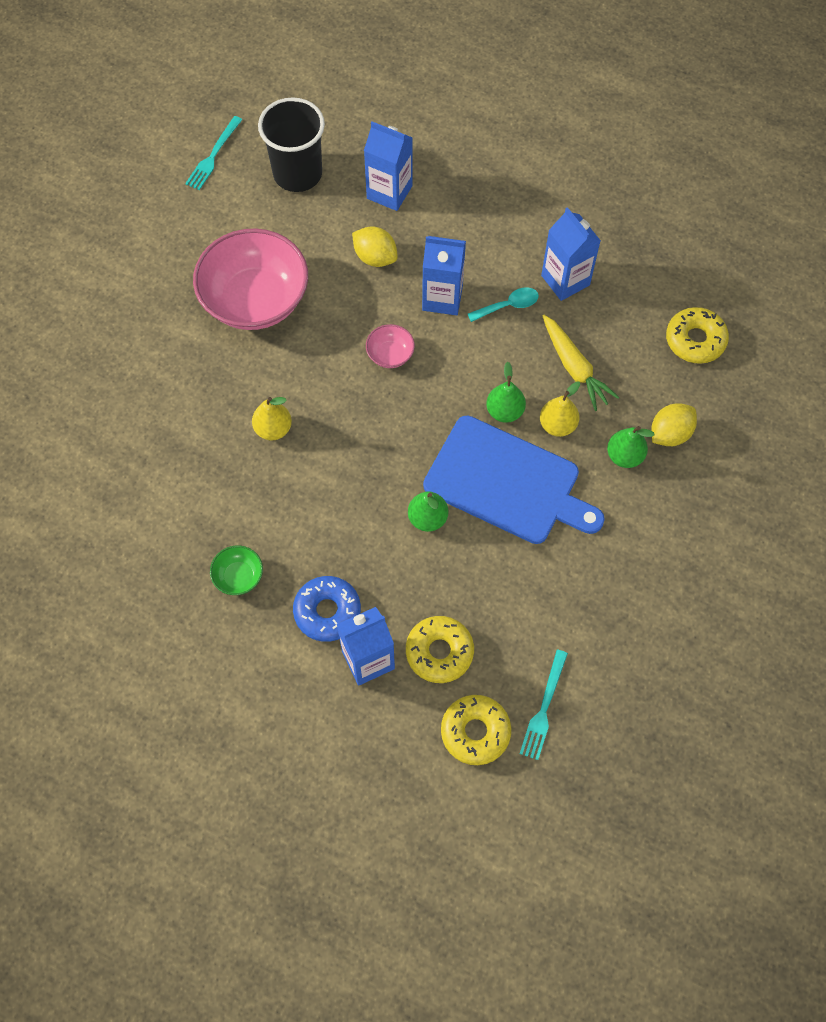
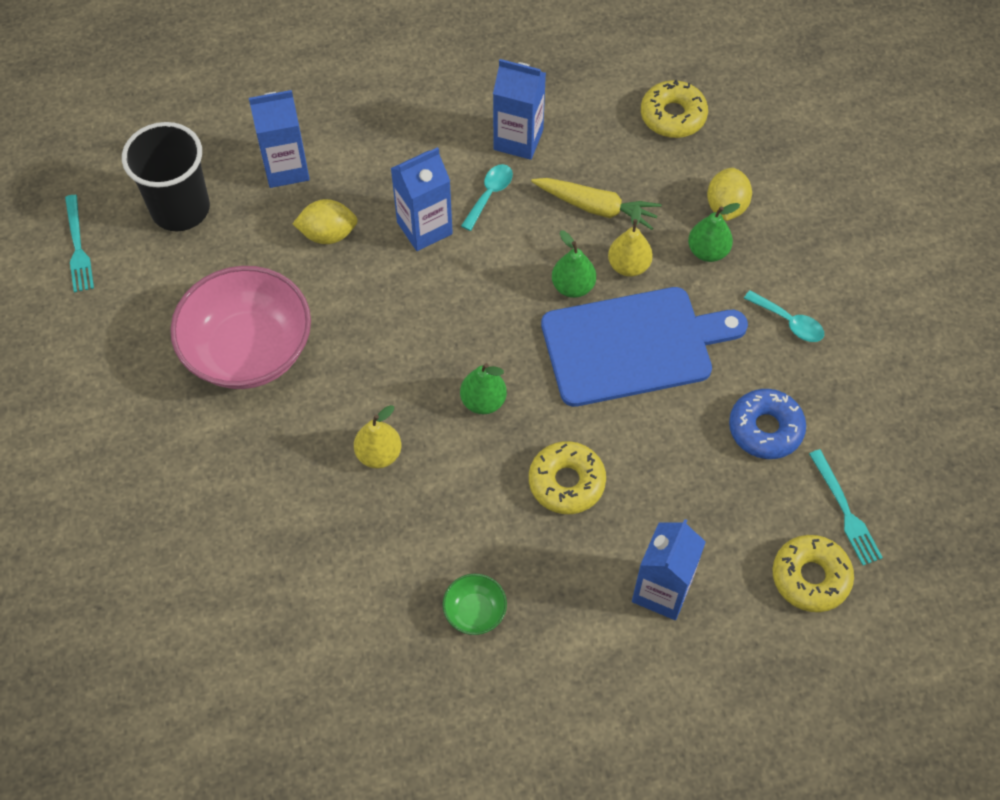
camera: 40 degrees left, 5 degrees down
(327, 611) = (586, 578): blue donut -> blue donut (765, 429)
(390, 354) = (424, 310): pink bowl -> none
(427, 518) = (595, 427): green pear -> green pear (483, 401)
(439, 652) = (715, 534): yellow donut -> yellow donut (566, 482)
(634, 549) = (789, 322): none -> turquoise spoon

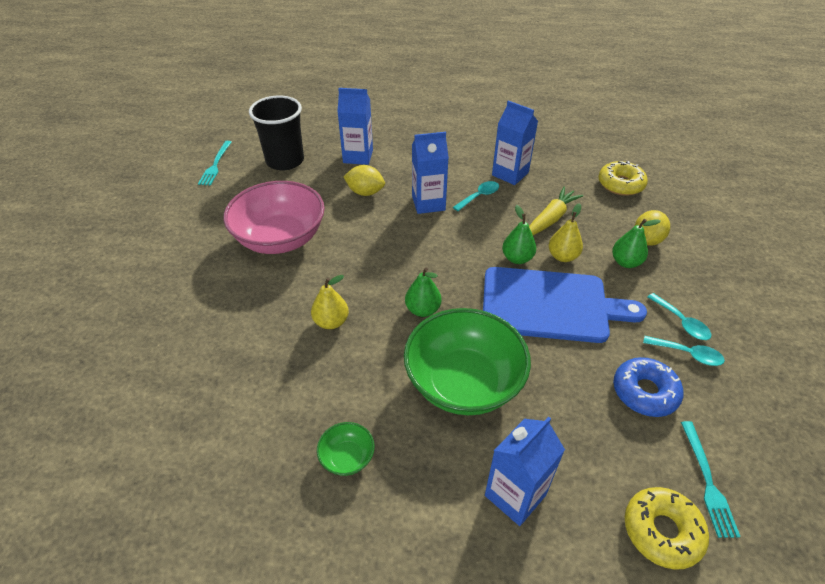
camera: 20 degrees right, 15 degrees down
(566, 482) = (463, 382): yellow donut -> green bowl
(596, 208) = (550, 219): yellow carrot -> yellow carrot turned 90 degrees counterclockwise
(802, 364) = (687, 354): none -> turquoise spoon

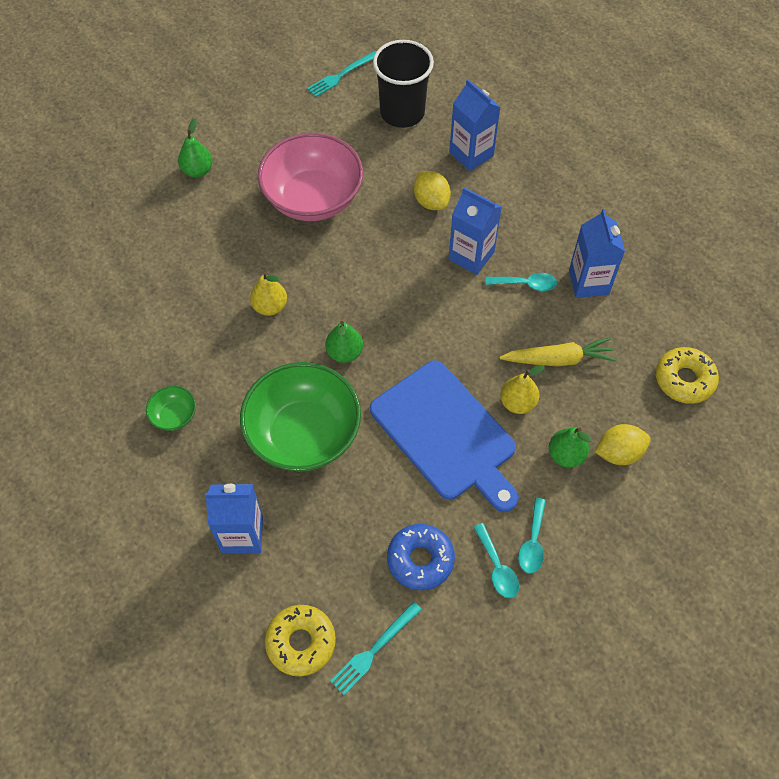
camera: 45 degrees right, 15 degrees up
(517, 258) = (476, 372): green pear -> green pear (197, 170)

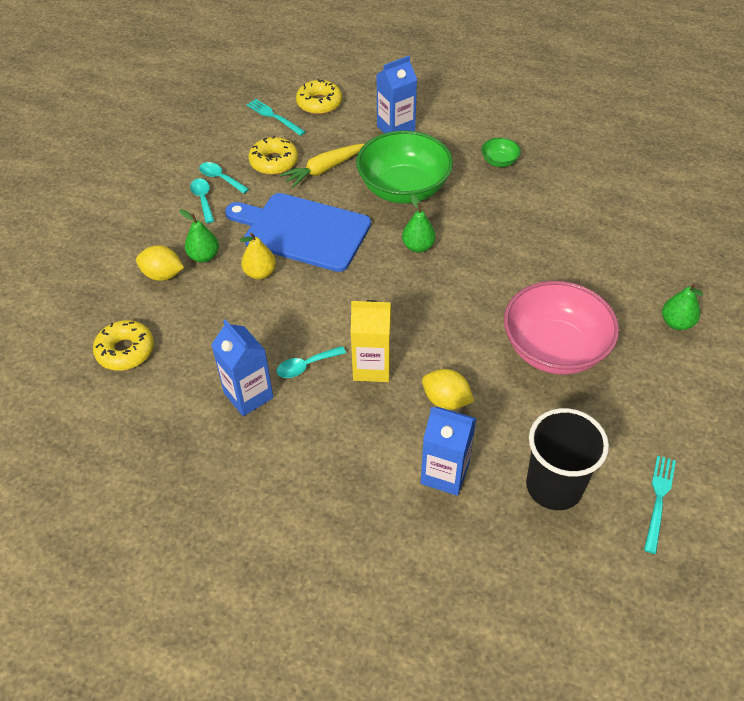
camera: 150 degrees right, 10 degrees down
(270, 306) = (503, 250): yellow pear -> none
(374, 650) = (274, 116): turquoise fork -> turquoise fork turned 60 degrees counterclockwise
(420, 560) = (274, 162): blue donut -> yellow donut
(471, 256) = (372, 367): blue carton -> yellow carton
(558, 359) = (243, 318): yellow carrot -> yellow carrot (323, 170)
(618, 453) = (162, 275): yellow lemon -> yellow lemon turned 60 degrees clockwise

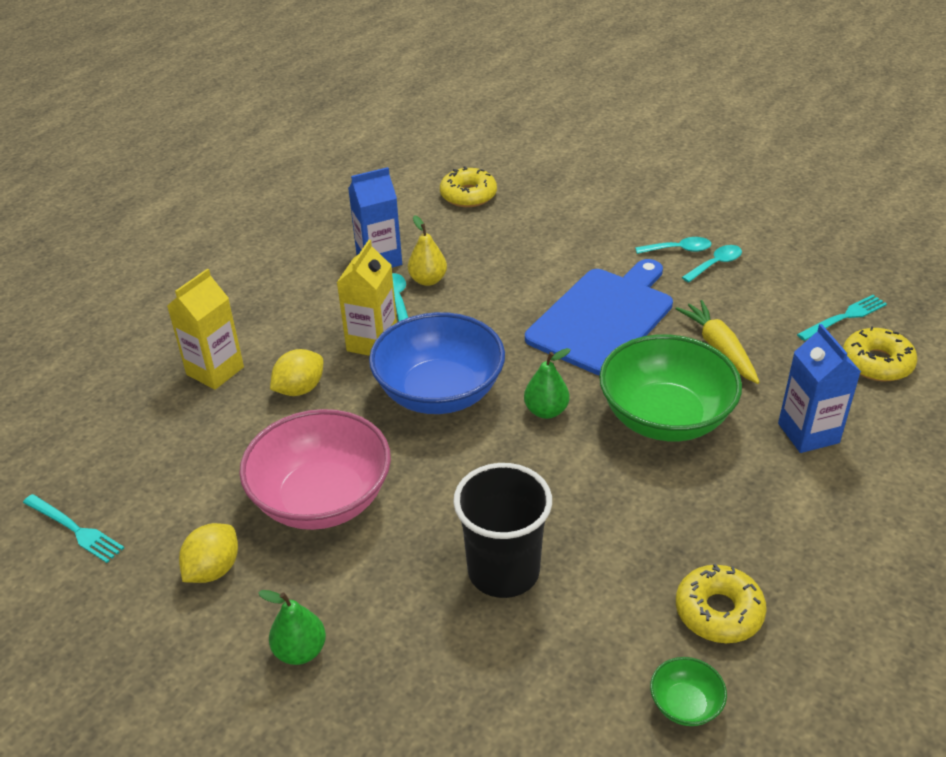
camera: 105 degrees right, 10 degrees down
(162, 275) = (562, 218): yellow lemon -> yellow lemon (213, 569)
(204, 256) = (582, 245): green pear -> none
(260, 273) = (543, 280): yellow pear -> yellow pear (428, 280)
(274, 162) = (742, 308): yellow donut -> yellow donut (718, 612)
(419, 309) = (439, 392): none -> blue bowl
(445, 474) = (215, 371): blue carton -> yellow carton
(499, 161) = (711, 538): green bowl -> green bowl (685, 704)
(554, 486) = (148, 447): black cup -> black cup (503, 571)

